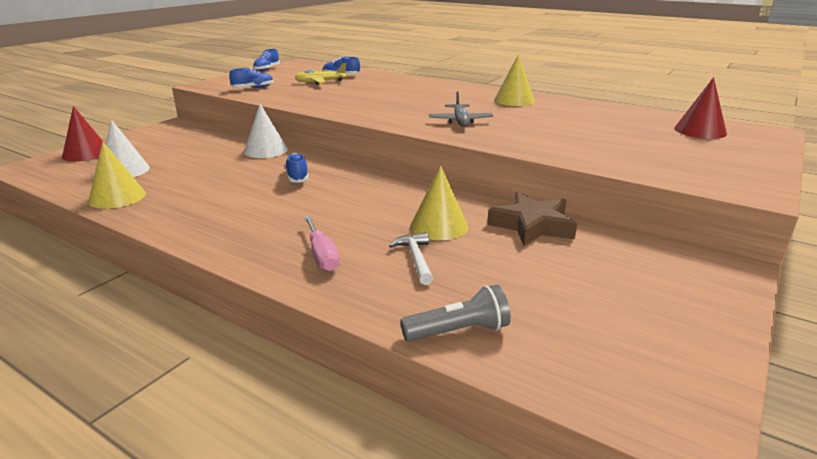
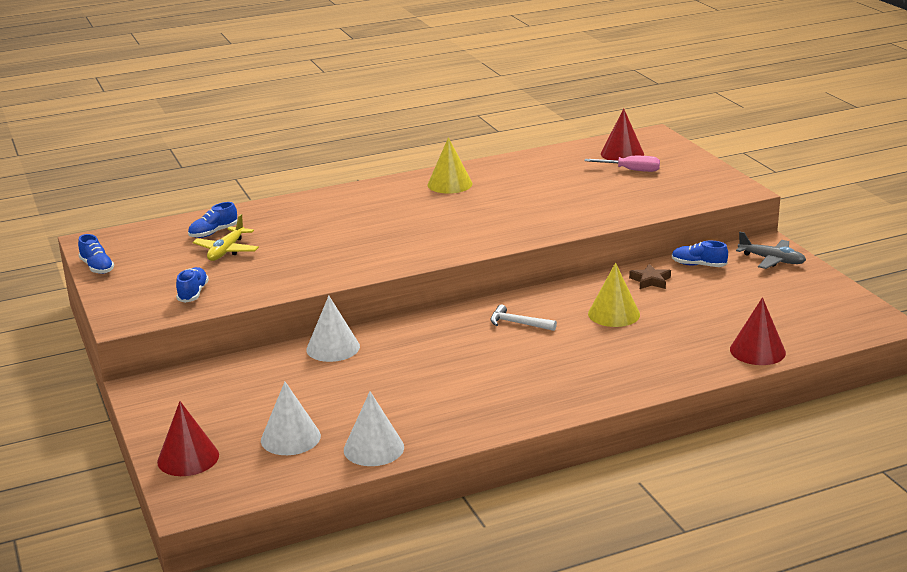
camera: 55 degrees left, 0 degrees up
(117, 197) = (373, 448): yellow cone -> white cone
(297, 177) = (436, 347): blue shoe -> blue shoe (698, 265)
(321, 255) = (613, 371): pink screwdriver -> pink screwdriver (631, 170)
(416, 259) = (656, 338): white hammer -> white hammer (518, 323)
(458, 331) = (757, 351): grey flashlight -> red cone
(460, 121) = (481, 226): grey plane -> grey plane (772, 260)
(532, 225) = (650, 280): brown star -> brown star, size x0.57

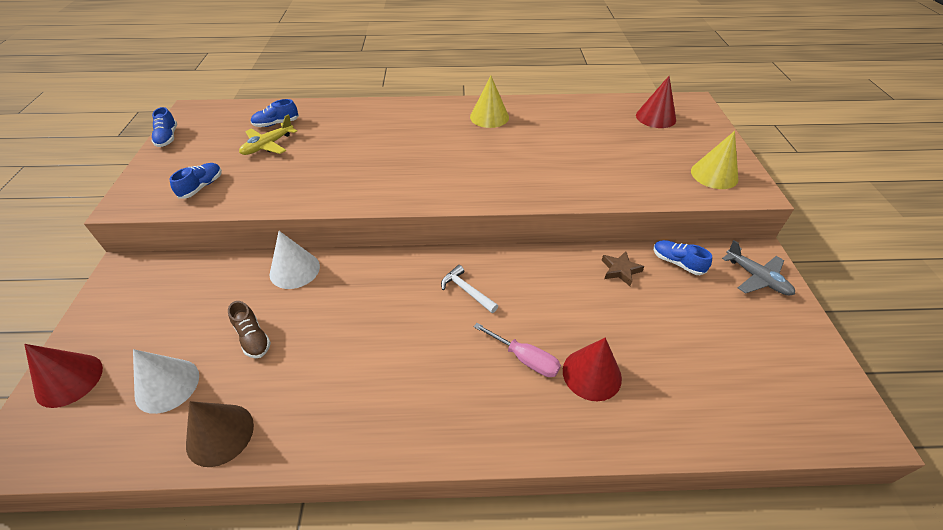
camera: 20 degrees right, 20 degrees up
(341, 395) = (253, 338): none -> brown shoe
(373, 448) = (220, 434): white cone -> brown cone
(614, 314) = (562, 307): yellow cone -> yellow cone (714, 175)
(631, 170) = (654, 138): pink screwdriver -> pink screwdriver (524, 358)
(757, 351) = (691, 423): red cone -> red cone (591, 374)

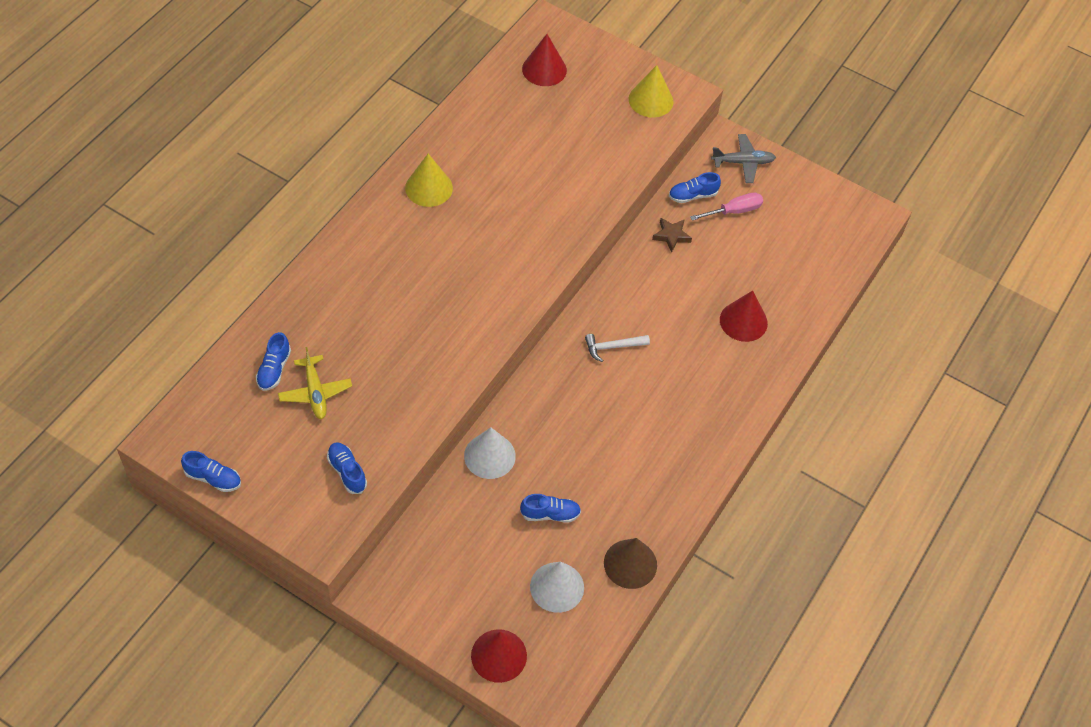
camera: 60 degrees left, 10 degrees up
(253, 338) = (550, 514): brown shoe -> blue shoe
(524, 358) = (703, 351): pink screwdriver -> pink screwdriver (733, 211)

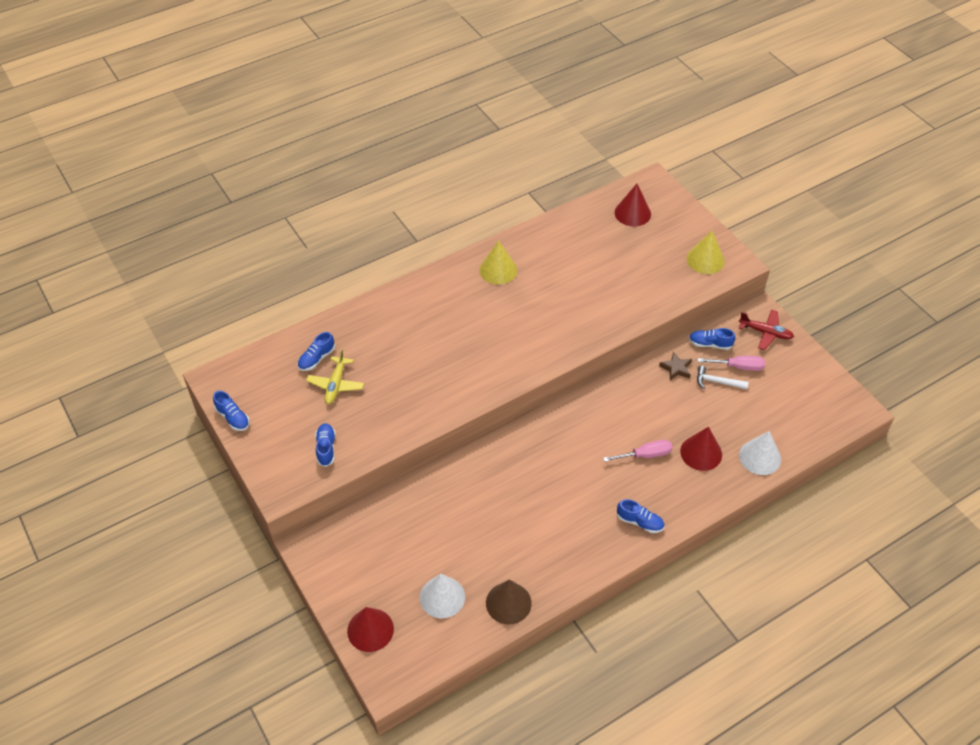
camera: 30 degrees right, 5 degrees down
(489, 456) = (445, 480): white cone -> white cone (760, 457)
(550, 514) = (467, 540): blue shoe -> blue shoe (639, 522)
(613, 347) = (584, 435): white hammer -> white hammer (717, 382)
(688, 345) = (645, 455): none -> pink screwdriver
(743, 162) = (765, 332): grey plane -> red plane

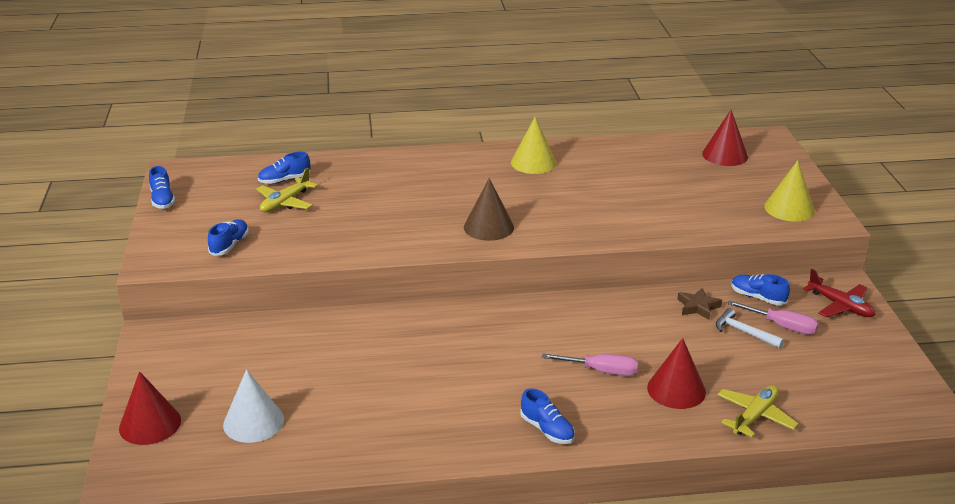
camera: 25 degrees right, 20 degrees down
(508, 603) = (324, 452): brown cone -> brown cone (488, 227)
(760, 457) = (755, 416): white cone -> yellow plane

